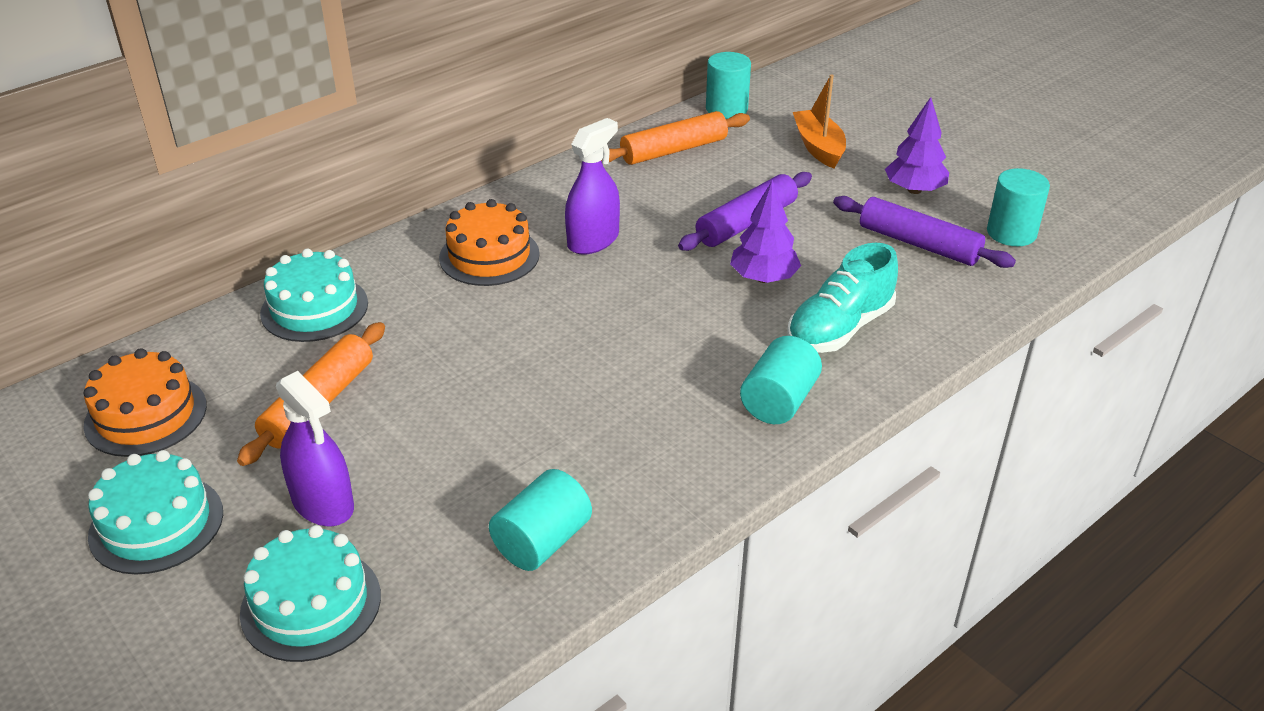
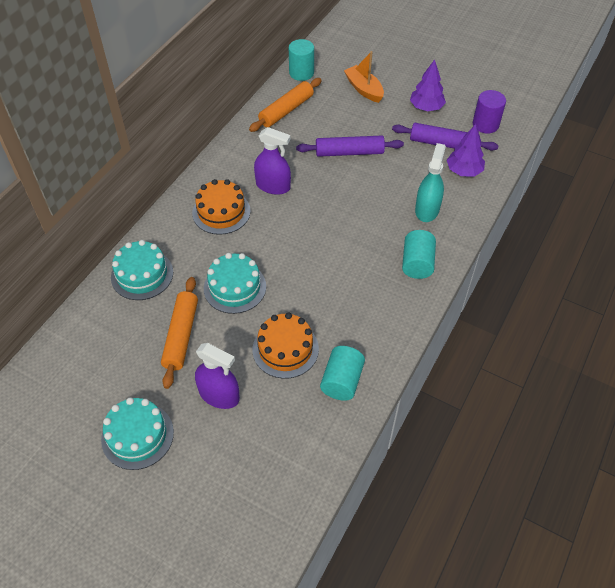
camera: 20 degrees left, 15 degrees up
(146, 415) = (88, 372): orange cake -> orange cake (285, 349)
(311, 604) = (247, 454): turquoise cake -> turquoise cake (235, 287)
(593, 240) = (273, 186): purple spray bottle -> purple spray bottle turned 90 degrees clockwise
(746, 223) = (349, 152): purple rolling pin -> purple rolling pin turned 60 degrees clockwise
(763, 278) = (375, 187): purple tree -> purple tree (463, 171)
(839, 328) = (427, 209): turquoise shoe -> turquoise spray bottle
(1011, 233) = (485, 124): turquoise cylinder -> purple cylinder

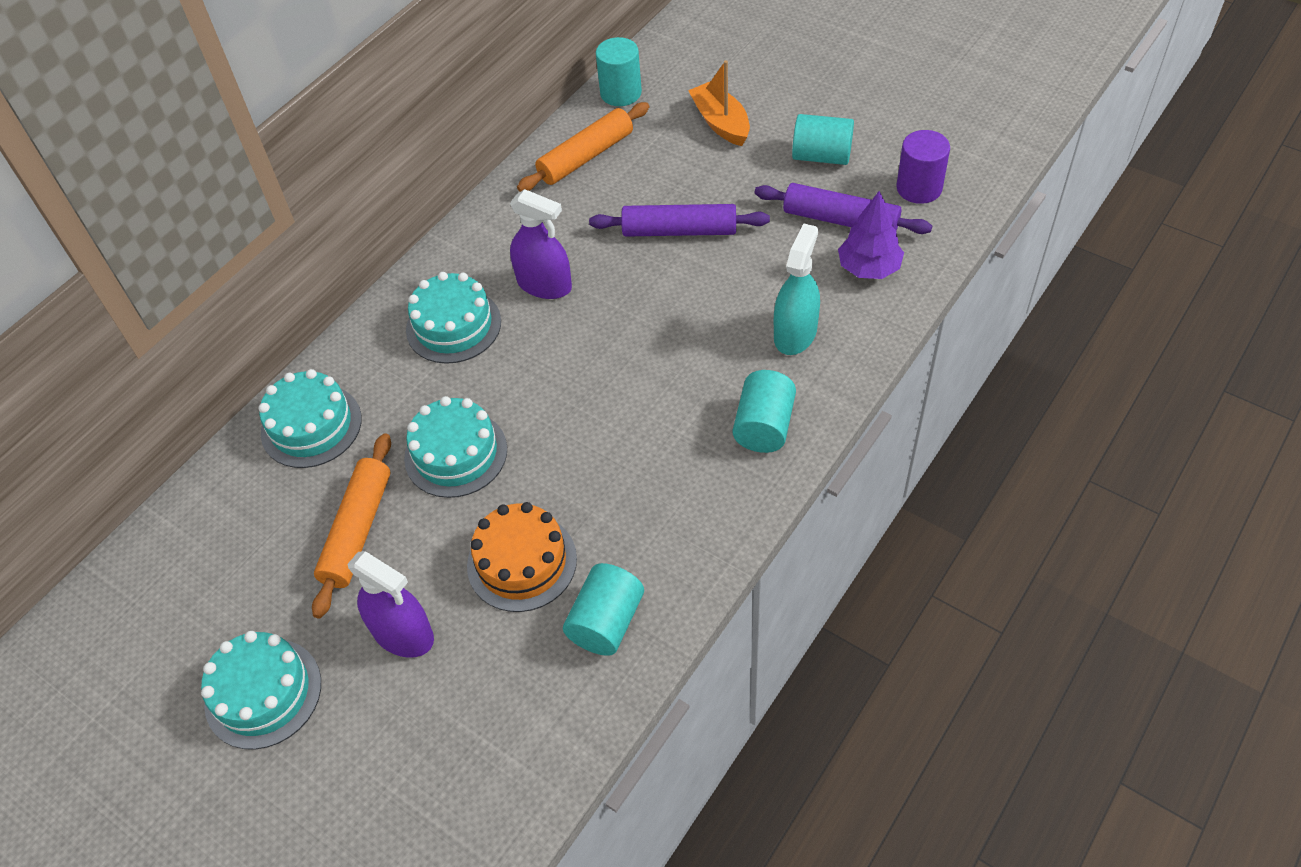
camera: 10 degrees right, 0 degrees up
(221, 212) = (453, 326): orange cake -> turquoise cake
(426, 107) = (821, 156): purple tree -> turquoise cylinder

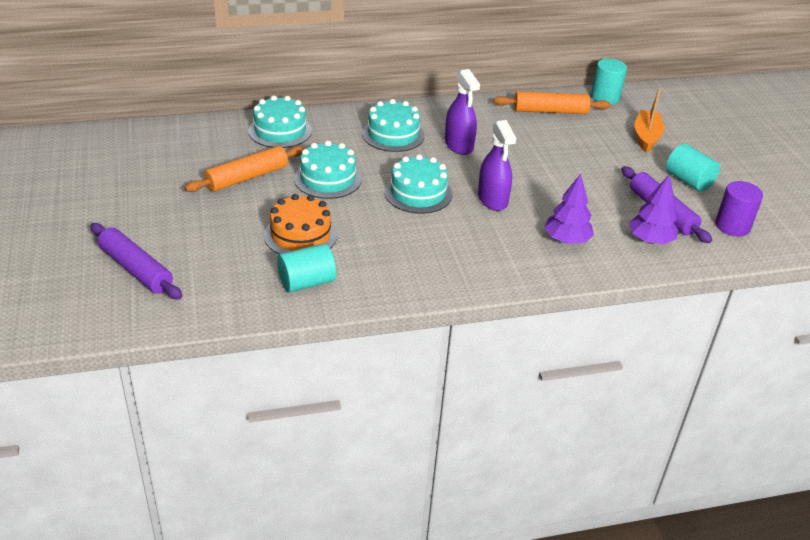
camera: 35 degrees right, 15 degrees down
(263, 693) = (132, 204): turquoise cake -> turquoise cake (418, 193)
(403, 633) = (214, 224): purple spray bottle -> purple spray bottle (492, 199)
(679, 231) = (560, 165): purple rolling pin -> purple rolling pin (136, 269)
(763, 426) = (494, 264): turquoise cylinder -> none
(795, 333) = (566, 240): turquoise spray bottle -> purple tree

